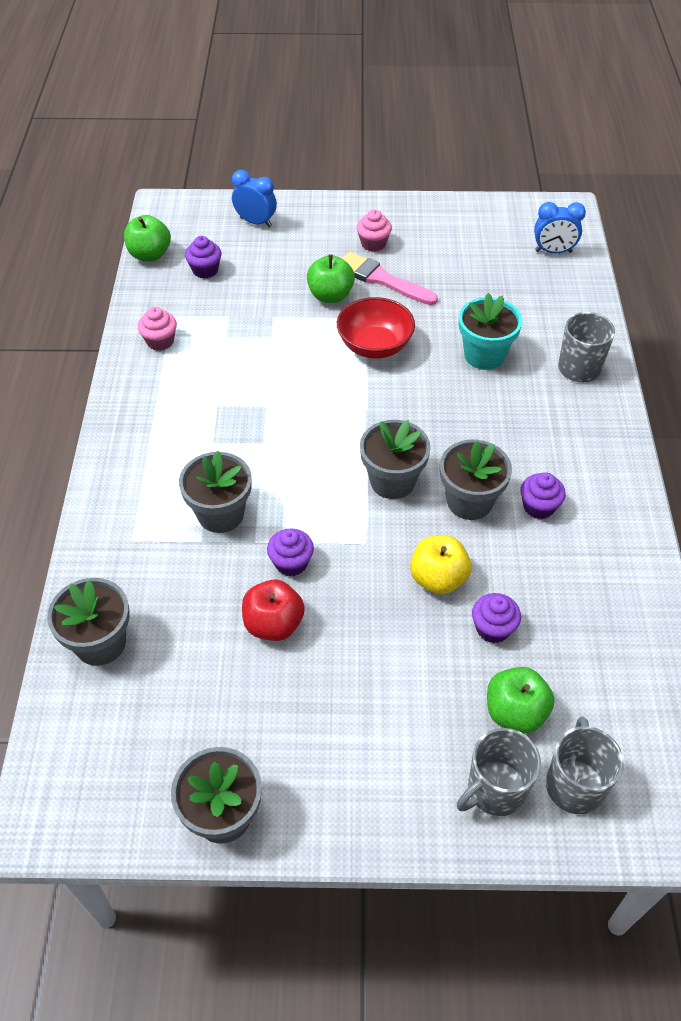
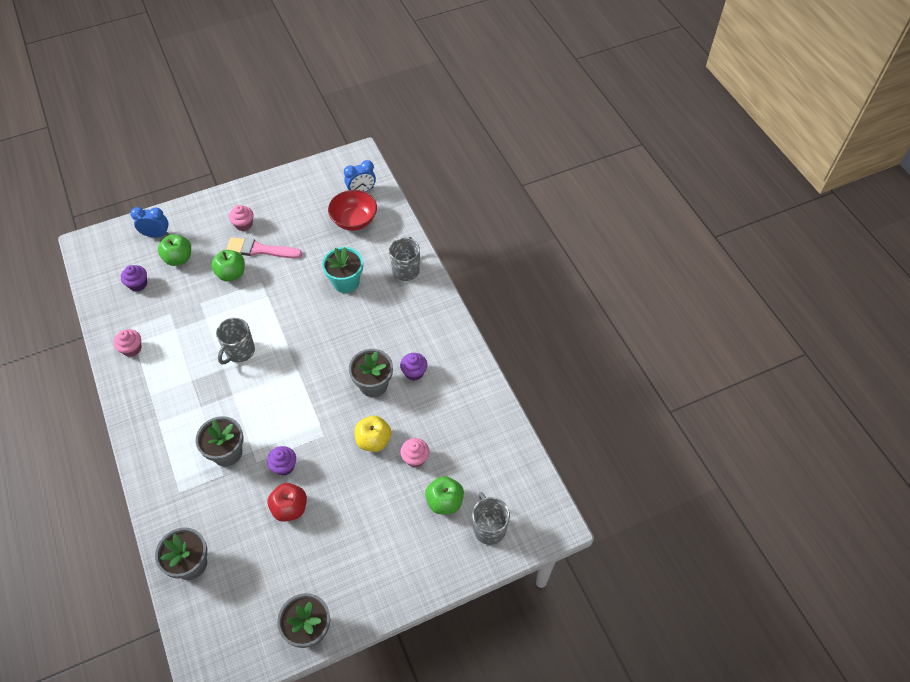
camera: 25 degrees left, 5 degrees up
(150, 255) = (93, 286): green apple -> green apple (178, 258)
(374, 346) = (275, 300): red bowl -> red bowl (354, 220)
(392, 481) = (323, 389): grey flower pot -> none
(493, 628) = (415, 458): purple cupcake -> pink cupcake
(494, 790) = (449, 549): grey mug -> grey mug (239, 352)

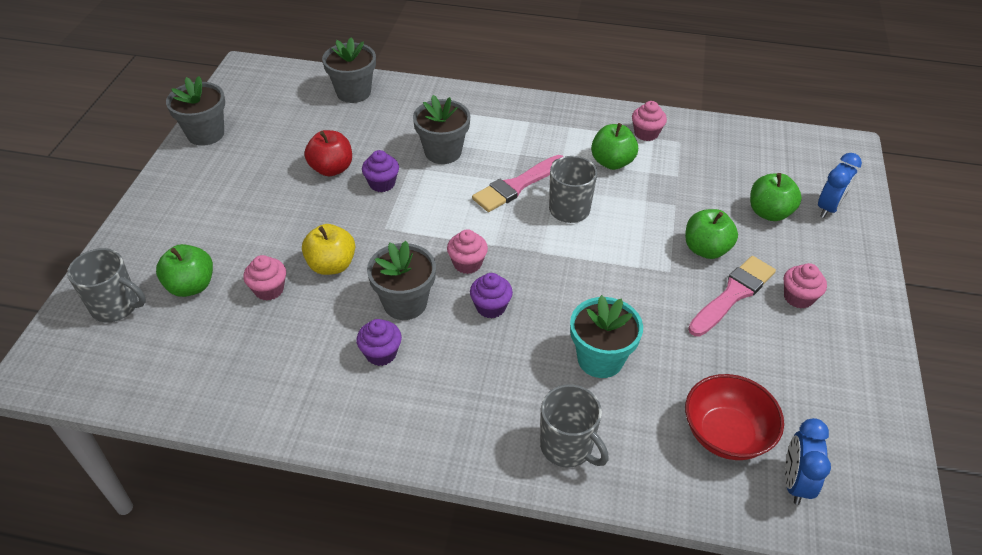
camera: 125 degrees right, 10 degrees down
(138, 284) = (746, 166): purple cupcake -> purple cupcake (490, 307)
(177, 352) = (612, 162): none -> green apple
(235, 389) = (517, 185): none -> pink brush
(322, 374) = (467, 263): none -> pink cupcake

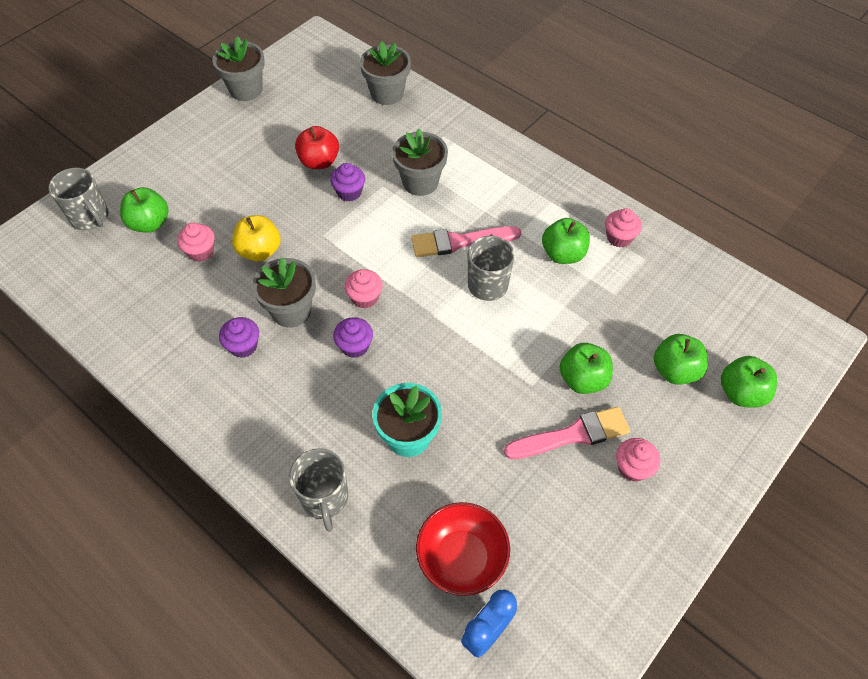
camera: 30 degrees right, 10 degrees up
(829, 208) = (741, 393): blue clock -> green apple

